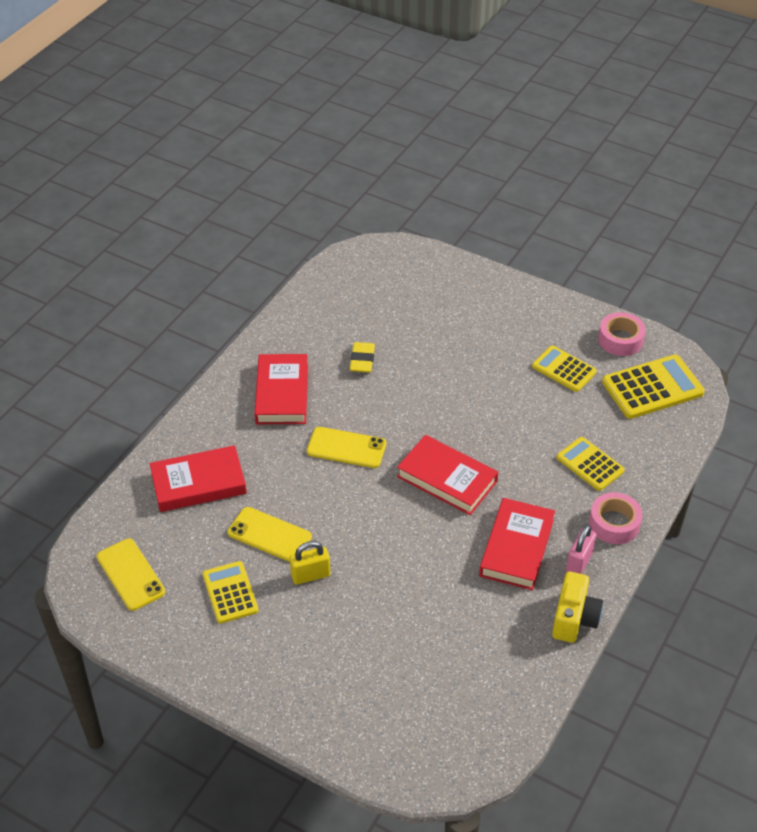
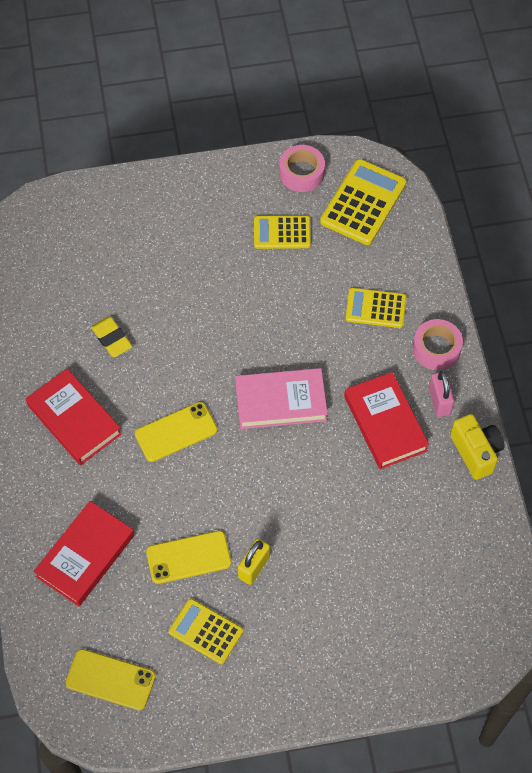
camera: 40 degrees left, 15 degrees up
(447, 479) = (280, 401): red book -> pink book

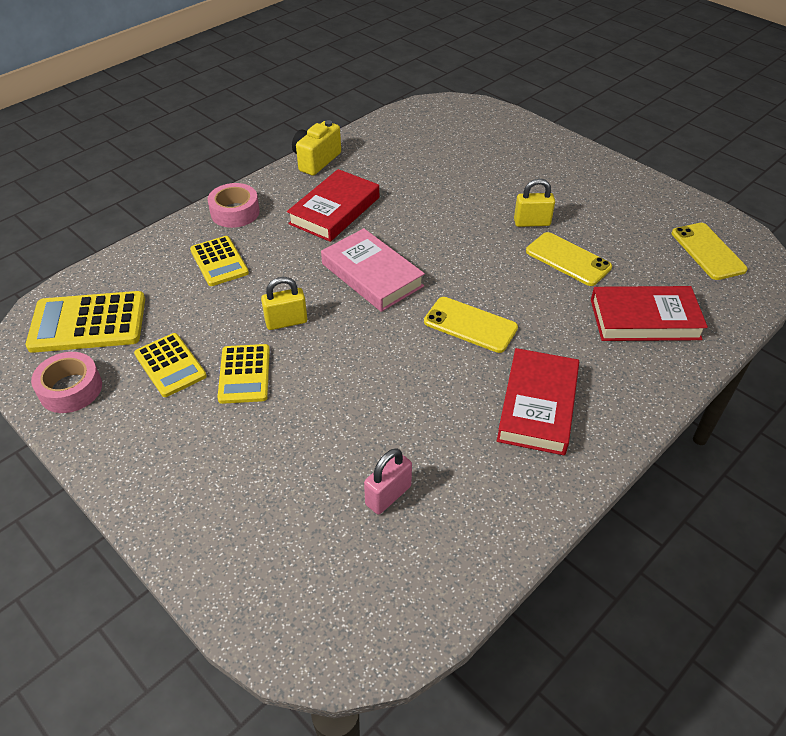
camera: 125 degrees left, 15 degrees down
(112, 339) = (419, 432): yellow eraser -> none
(206, 631) = (609, 223): yellow calculator -> yellow calculator (244, 374)
(272, 318) = (286, 322): none -> yellow padlock
(439, 401) = (286, 192): pink padlock -> pink padlock (388, 495)

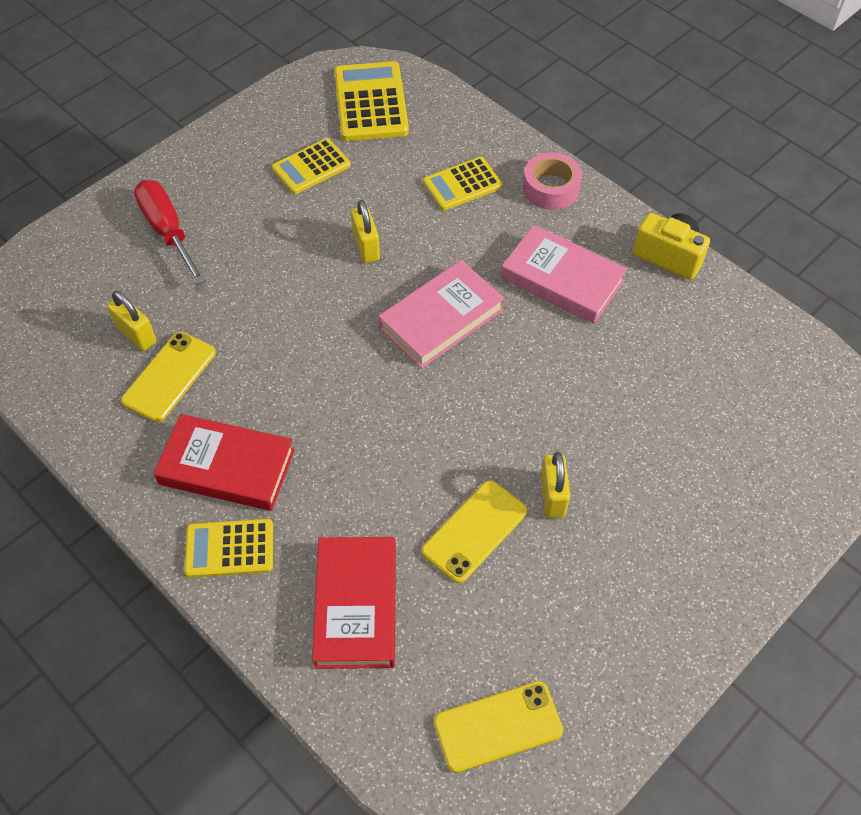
camera: 90 degrees right, 10 degrees up
(70, 389) = (287, 107): pink tape -> none
(240, 483) = (167, 231): none -> red screwdriver
(244, 374) = (295, 221): yellow calculator -> yellow calculator (229, 549)
(335, 210) = (562, 280): red book -> pink book
(388, 495) = (136, 335): pink padlock -> yellow padlock
(470, 325) = (354, 411): yellow phone -> yellow phone (169, 376)

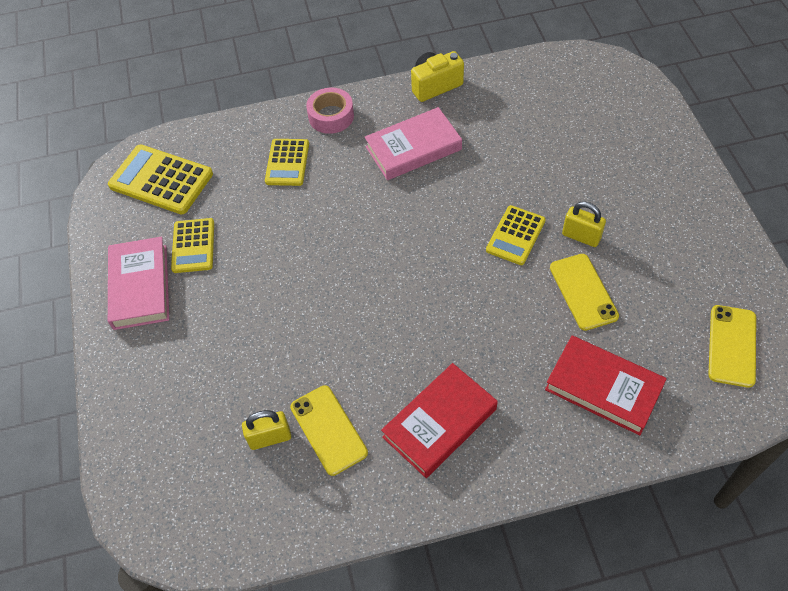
camera: 55 degrees left, 0 degrees up
(167, 231) = (178, 372): red screwdriver -> none
(229, 549) = (513, 450): yellow calculator -> yellow calculator (515, 235)
(366, 247) = (300, 245): yellow padlock -> none
(441, 318) = (397, 230): pink book -> pink book (140, 287)

